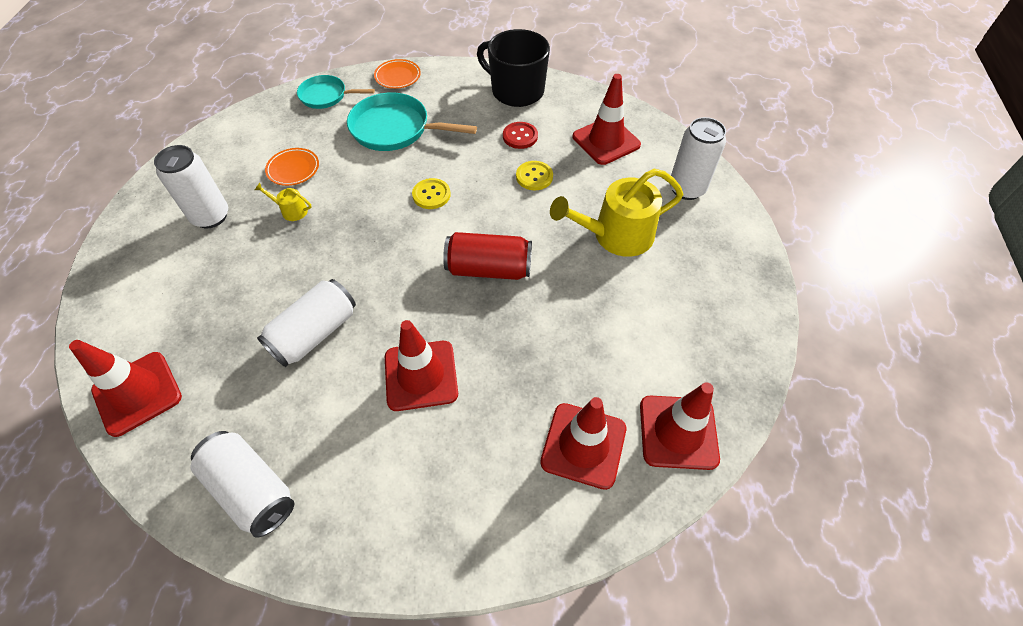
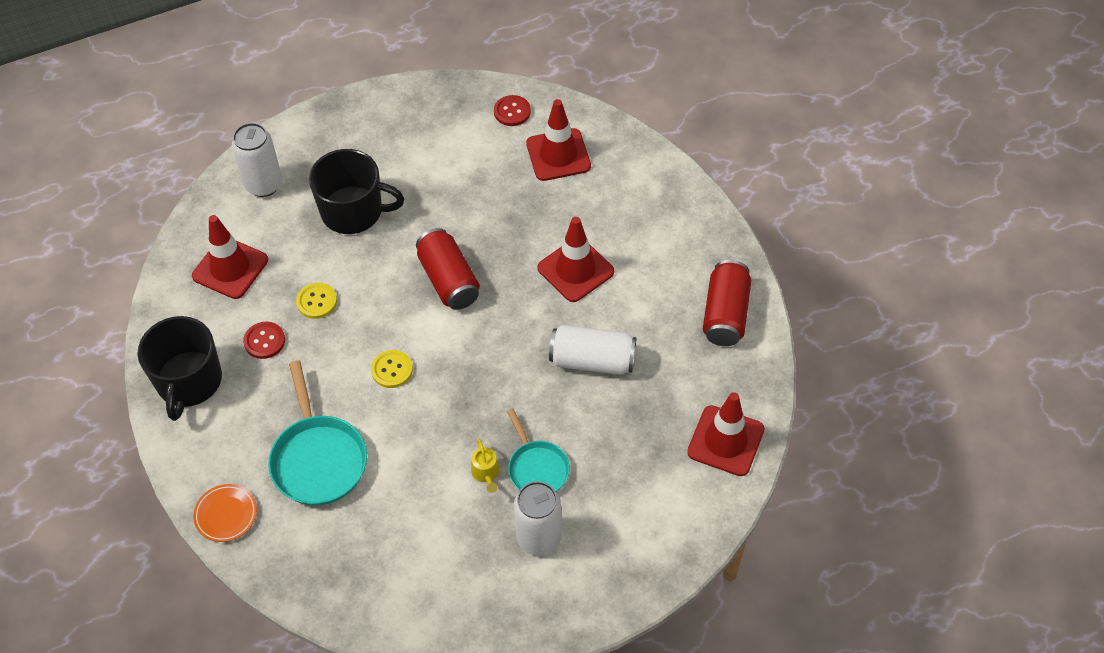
camera: 120 degrees left, 0 degrees up
(251, 489) = (725, 314): white can -> red can
(293, 169) = (434, 512): orange plate -> none
(326, 96) = (303, 566): turquoise pan -> turquoise pan (537, 468)
(616, 235) = (353, 211): yellow watering can -> black mug
(678, 432) = (512, 112): red traffic cone -> red button

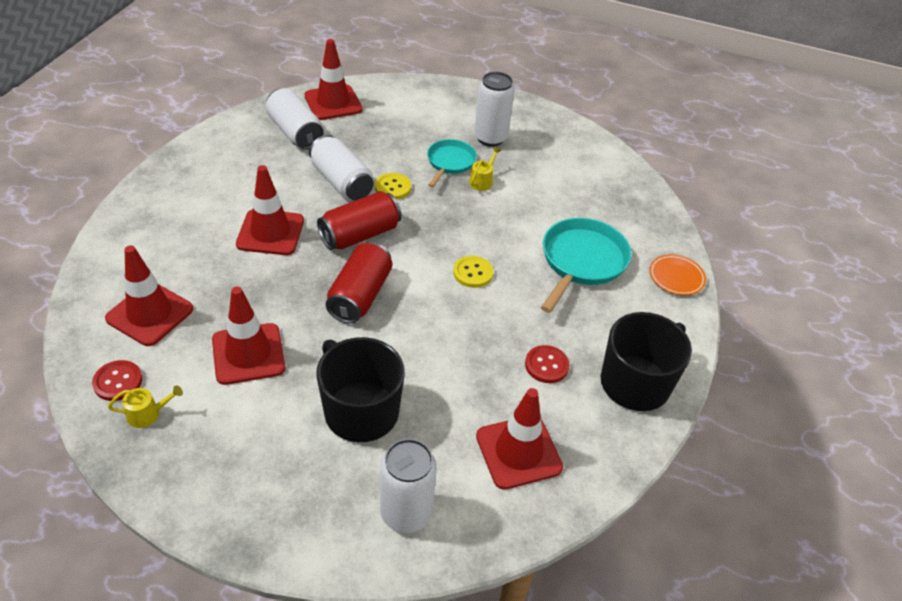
camera: 140 degrees left, 10 degrees down
(317, 301) = (474, 361): yellow button -> yellow button (393, 187)
(464, 185) = (248, 354): none -> red traffic cone
(469, 113) = (147, 414): none -> yellow watering can
(701, 375) = (295, 132): none -> white can
(725, 314) = (231, 144): red can -> red can (360, 235)

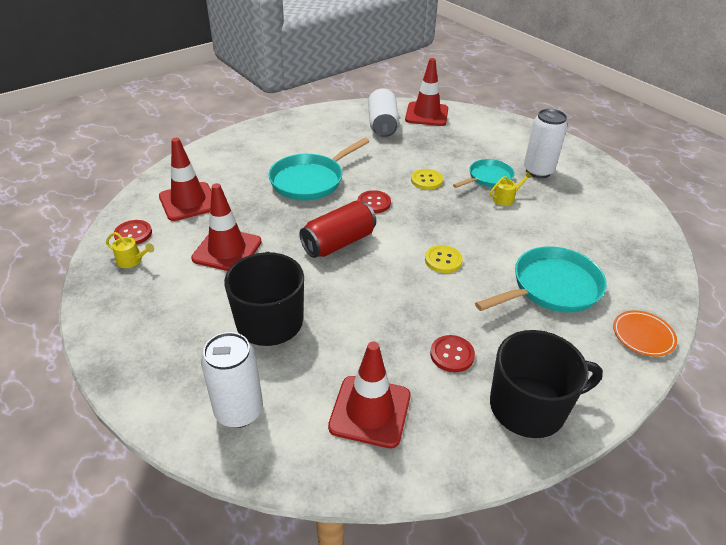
camera: 35 degrees right, 5 degrees down
(270, 232) = (310, 180): red traffic cone -> turquoise pan
(341, 182) = (389, 165): white can -> none
(360, 235) = (374, 203): red can -> red button

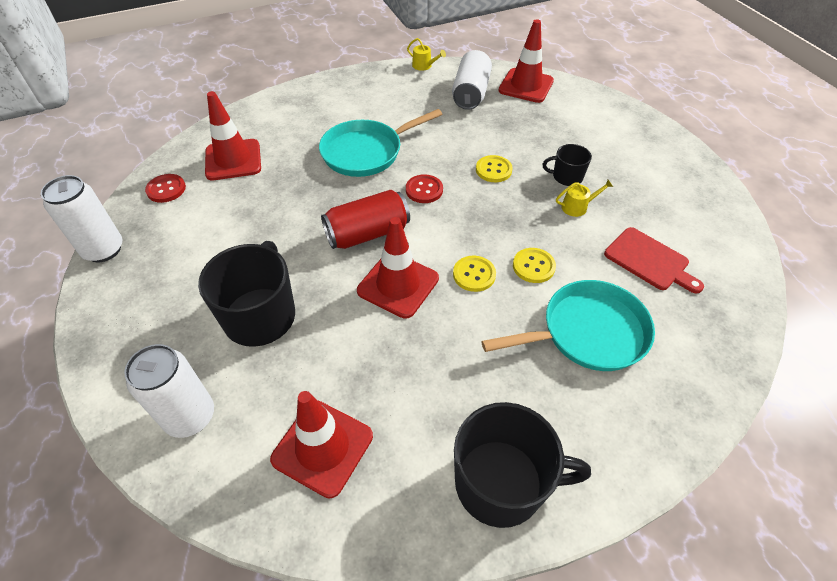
camera: 15 degrees right, 10 degrees up
(132, 260) = (153, 220): yellow watering can -> yellow watering can (424, 66)
(227, 250) = (249, 223): red traffic cone -> red traffic cone (398, 284)
(452, 355) = (438, 396): red button -> none
(488, 178) = (566, 177): turquoise pan -> black mug
(489, 247) = (533, 266): none -> yellow button
(538, 171) = (630, 176): white can -> white can (103, 250)
(577, 229) = (649, 260): none -> red cutting board
(643, 336) = (677, 419): orange plate -> none

